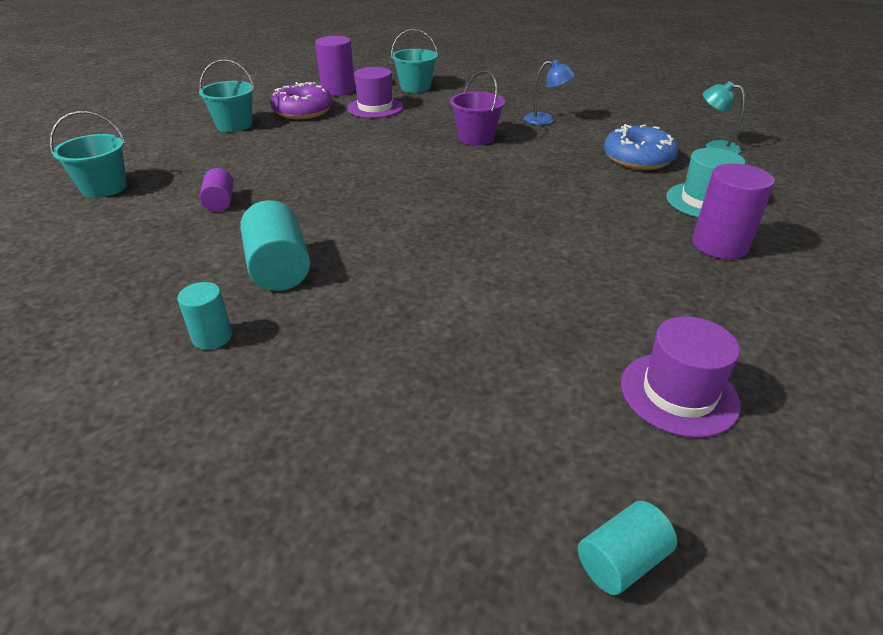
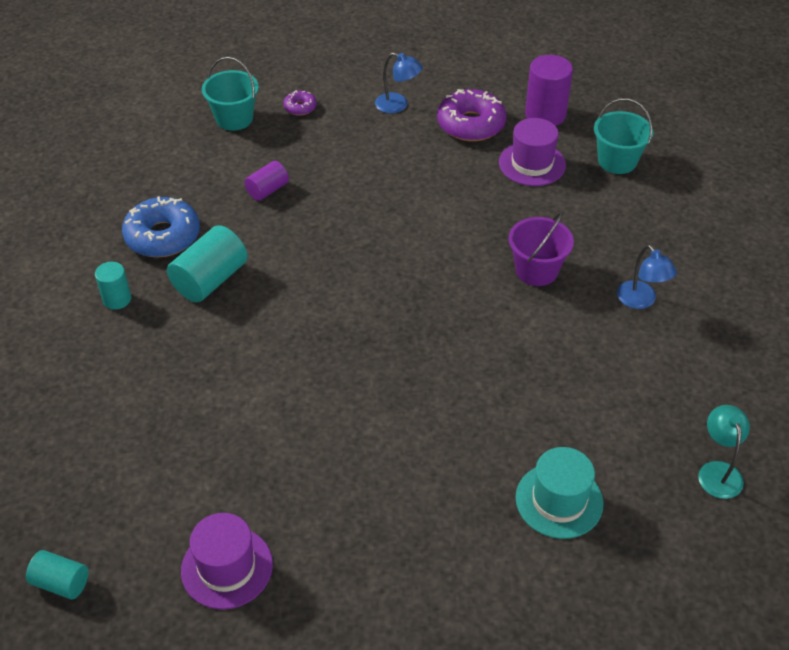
camera: 55 degrees right, 10 degrees up
(156, 158) = (300, 107): none -> purple donut
(234, 125) = (398, 105): turquoise bucket -> blue lamp
(638, 159) = (613, 414): blue donut -> blue donut (163, 236)
(719, 245) = (472, 536): purple cylinder -> none

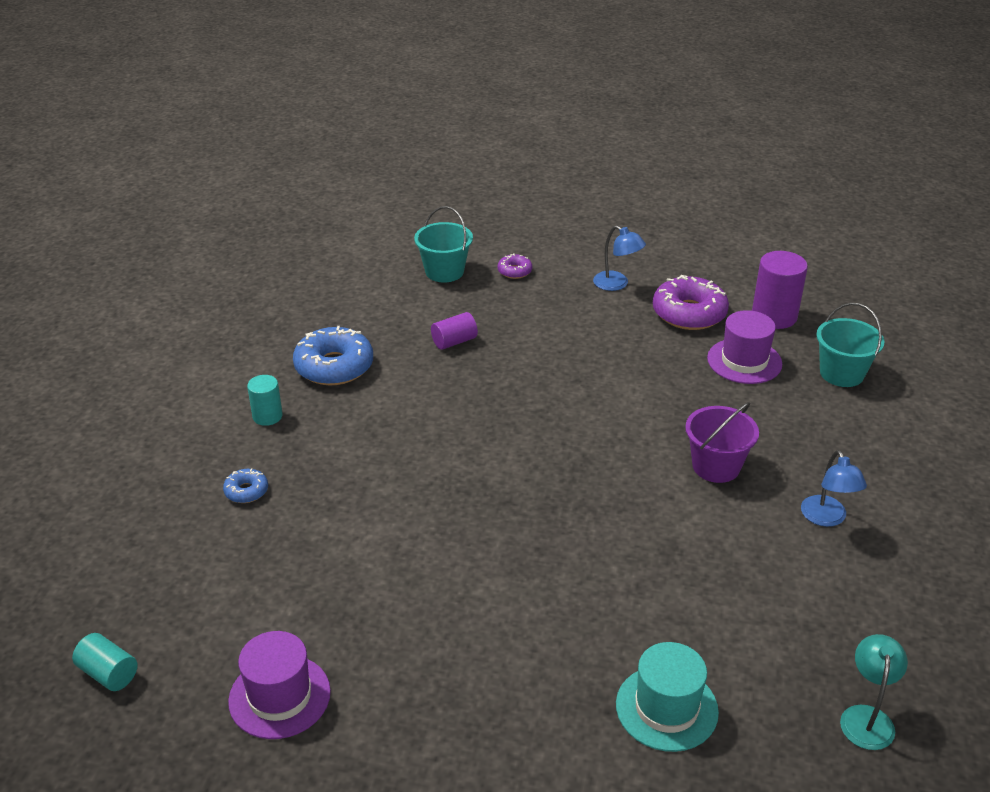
camera: 15 degrees right, 10 degrees down
(124, 378) = (246, 491): none -> blue donut
(210, 280) = (366, 415): turquoise cylinder -> none

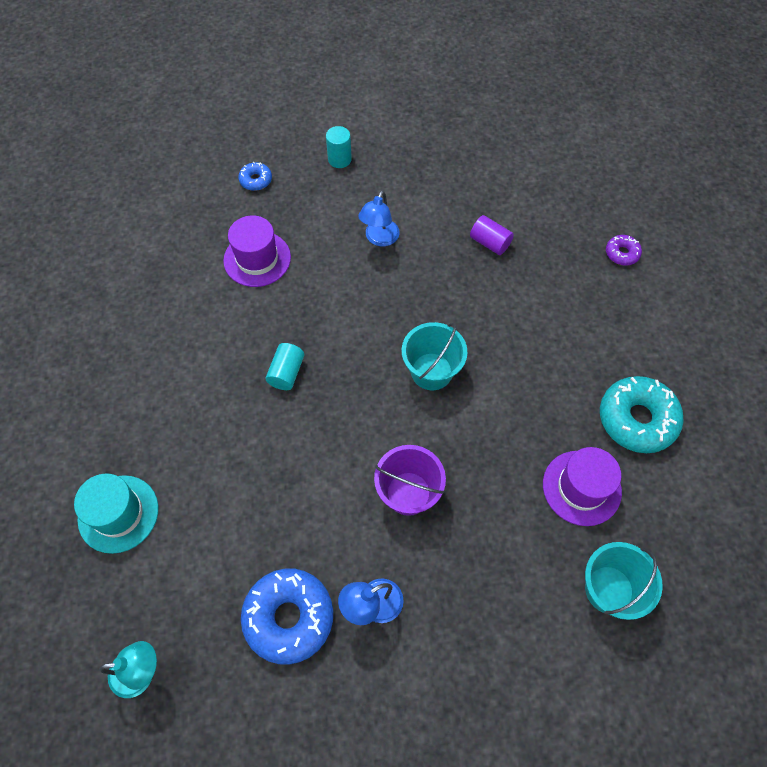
camera: 70 degrees right, 25 degrees up
(108, 673) = (77, 181): turquoise cylinder -> turquoise cylinder (286, 373)
(279, 696) = (78, 273): purple hat -> purple hat (257, 259)
(334, 366) = (416, 176): blue donut -> blue donut (289, 617)
(444, 271) = (589, 201): turquoise bucket -> turquoise bucket (431, 371)
(617, 284) = (650, 343): blue lamp -> blue lamp (379, 239)
(689, 313) = (637, 419): purple donut -> turquoise donut
(774, 316) = (678, 503): purple cylinder -> none

